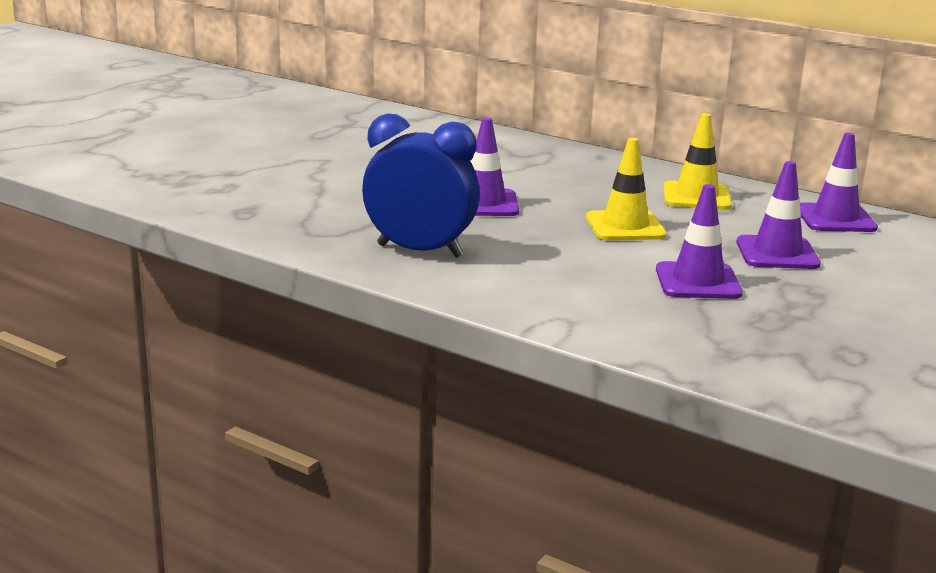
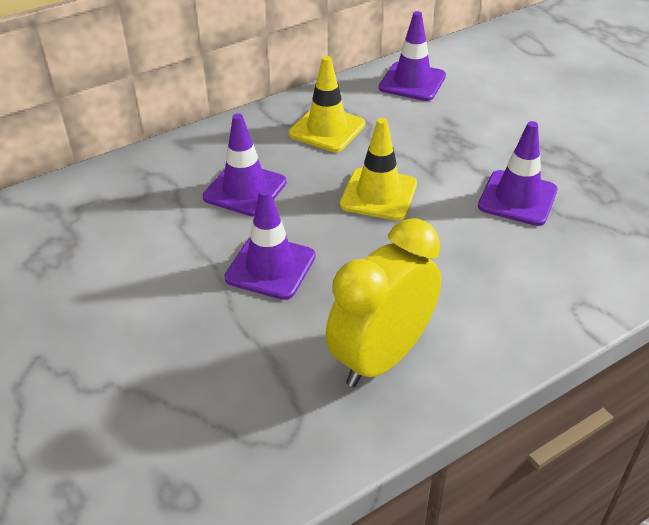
camera: 65 degrees left, 20 degrees up
(420, 251) = (381, 357): blue clock -> yellow clock
(777, 253) = (472, 136): purple traffic cone -> purple traffic cone (245, 190)

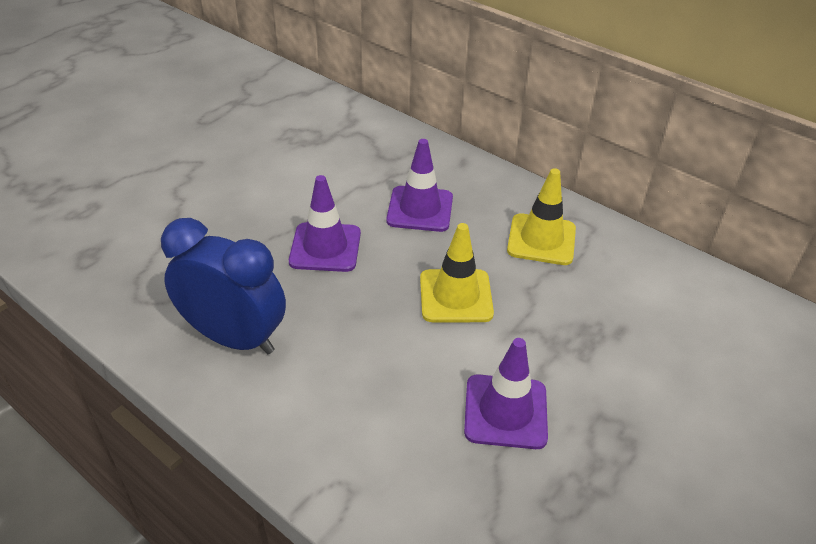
camera: 70 degrees right, 0 degrees up
(381, 357) = (234, 338): yellow clock -> blue clock
(412, 82) = (675, 287): purple traffic cone -> none

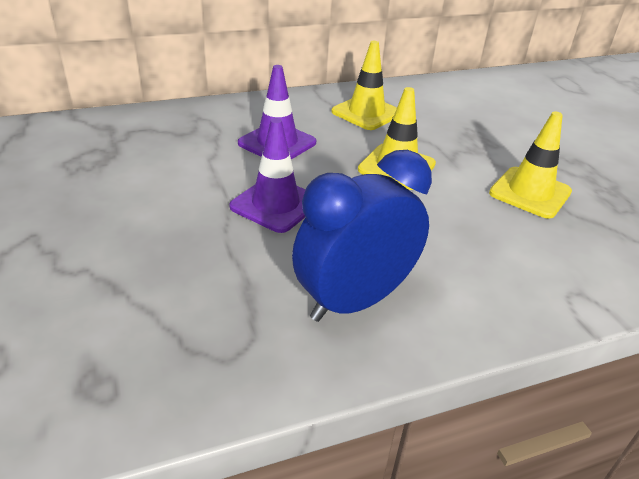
camera: 60 degrees left, 5 degrees down
(505, 411) = (530, 192): purple traffic cone -> yellow traffic cone

